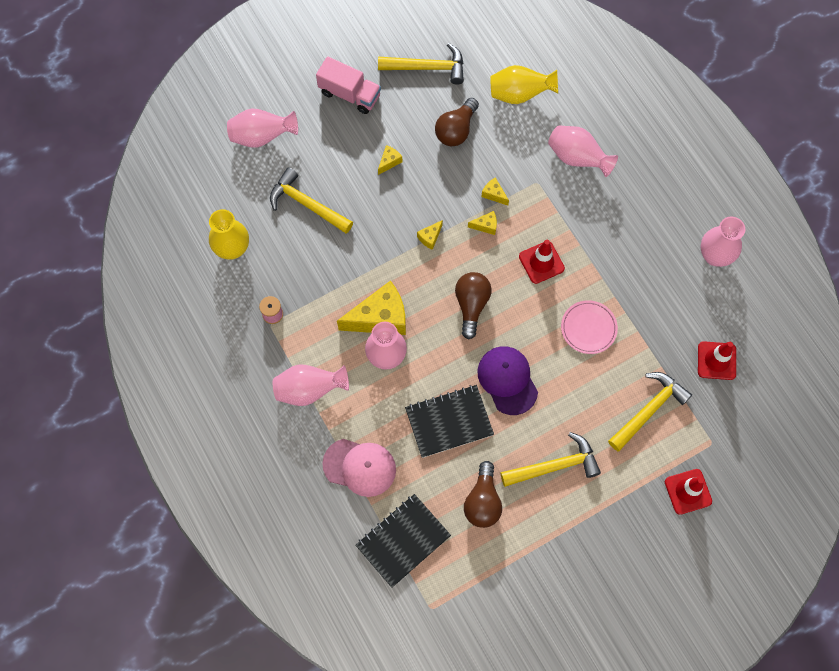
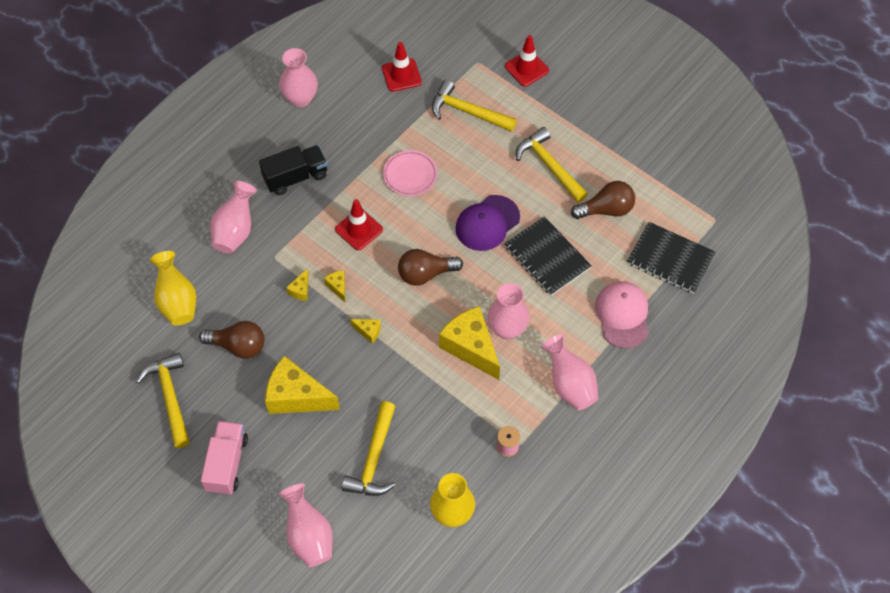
camera: 110 degrees left, 10 degrees down
(389, 162) = (296, 396): yellow cheese -> yellow cheese, size x2.29
(620, 225) = (295, 177): none -> black truck

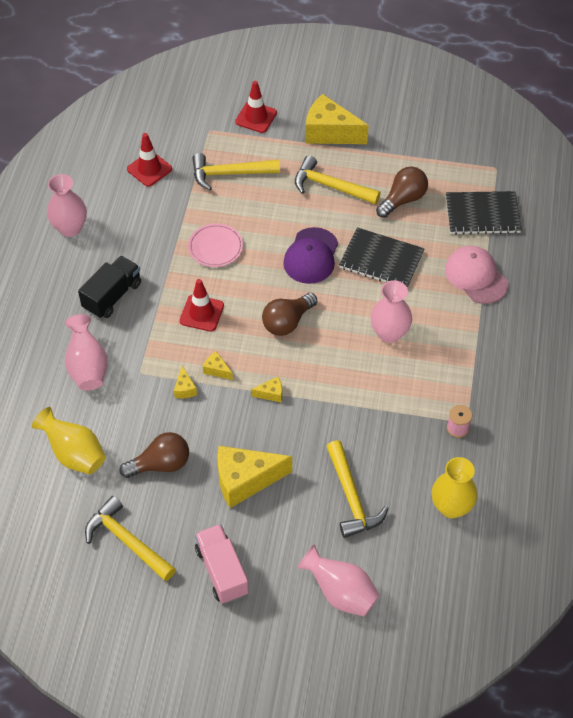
camera: 30 degrees left, 5 degrees down
(470, 347) = (369, 363): yellow cheese -> yellow cheese (329, 133)
(569, 384) = (472, 352): pink vase -> none

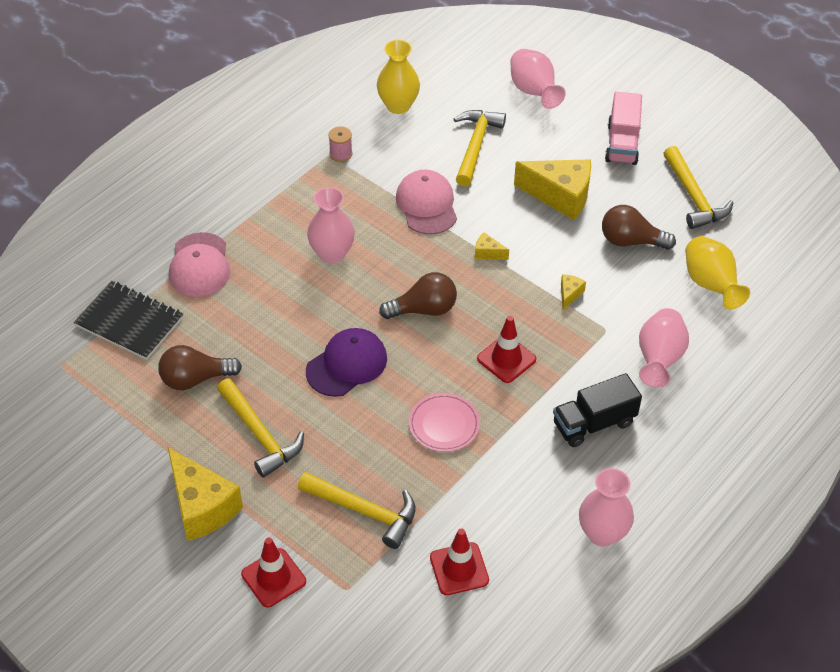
camera: 150 degrees left, 5 degrees down
(216, 370) = (526, 297): yellow cheese -> none
(350, 414) = (427, 205): none -> pink cap
(381, 260) = (277, 325): black notebook -> none

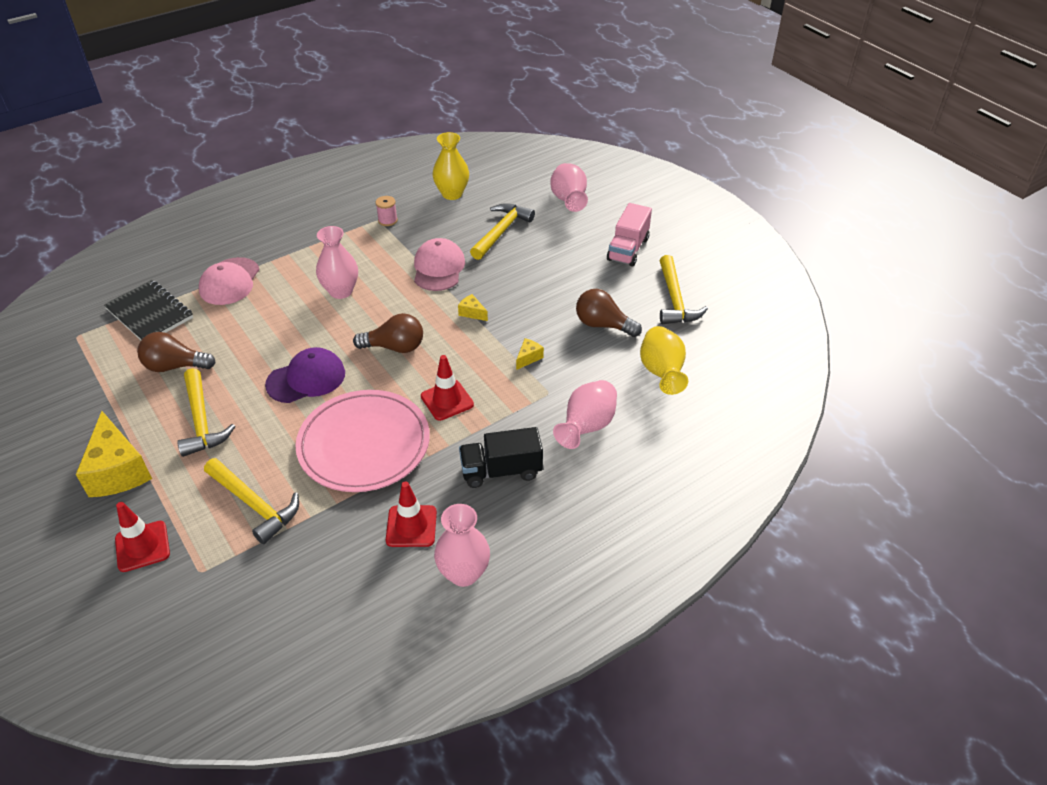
camera: 15 degrees right, 5 degrees down
(444, 425) = (364, 444): pink plate -> pink plate, size x1.96
(459, 569) = (312, 576): red traffic cone -> red traffic cone (411, 526)
(560, 196) = (556, 280): yellow cheese -> none

